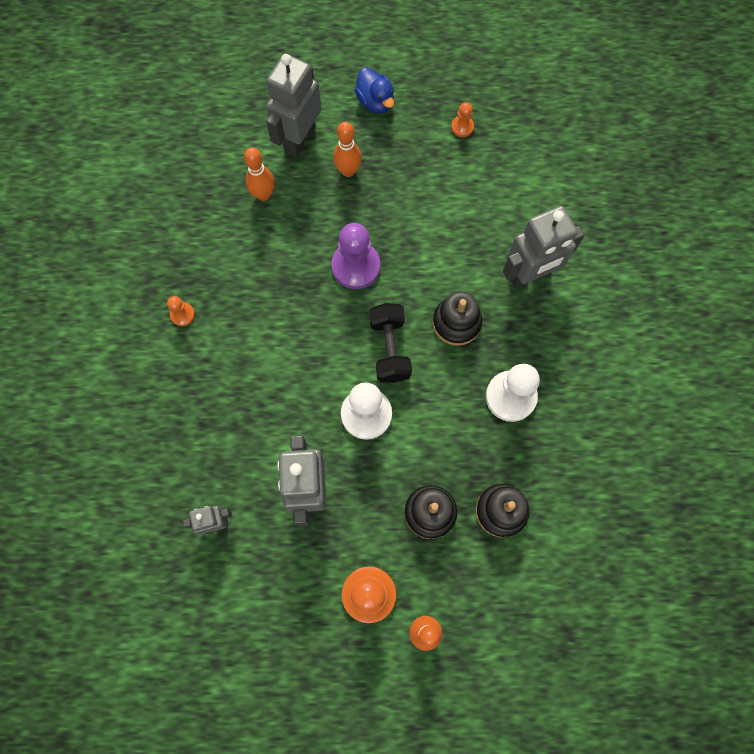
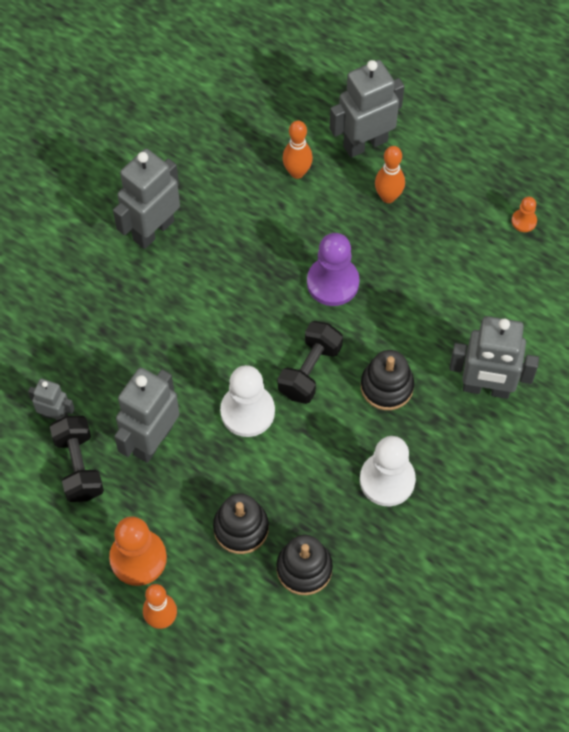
camera: 35 degrees right, 10 degrees down
(182, 314) = (153, 230): orange pawn -> grey robot
(265, 551) = (79, 466): none -> black dumbbell
(375, 101) = (459, 151): blue duck -> none

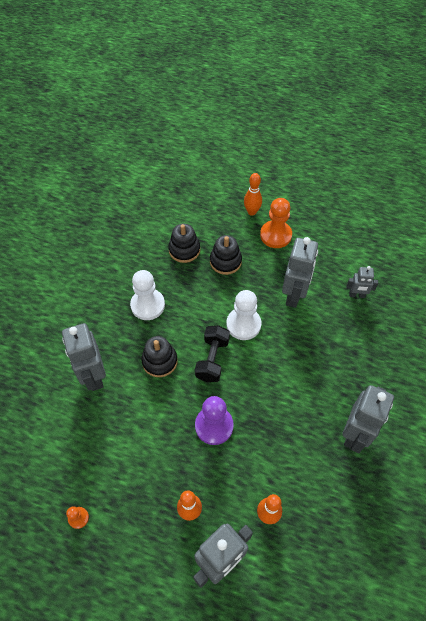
camera: 165 degrees right, 5 degrees down
(79, 466) = (329, 271): black dumbbell -> none
(486, 388) = (93, 376): grey robot -> grey robot turned 105 degrees counterclockwise

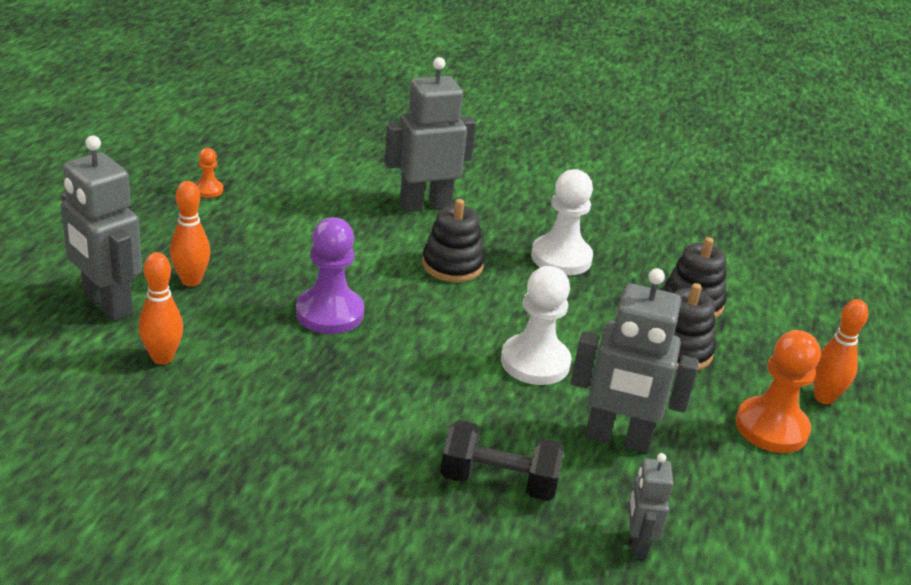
camera: 85 degrees right, 25 degrees down
(212, 359) = (457, 320): black dumbbell -> black dumbbell (499, 482)
(355, 434) = (291, 489): grey robot -> none

